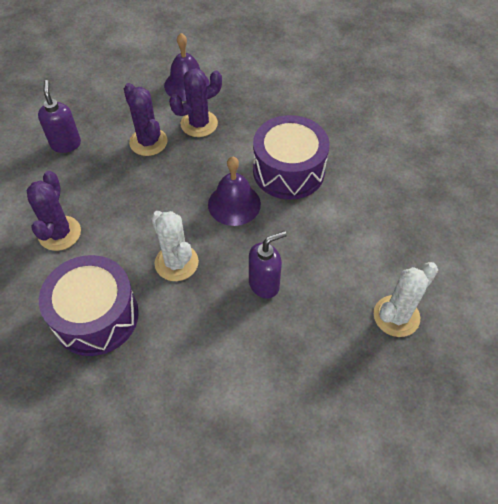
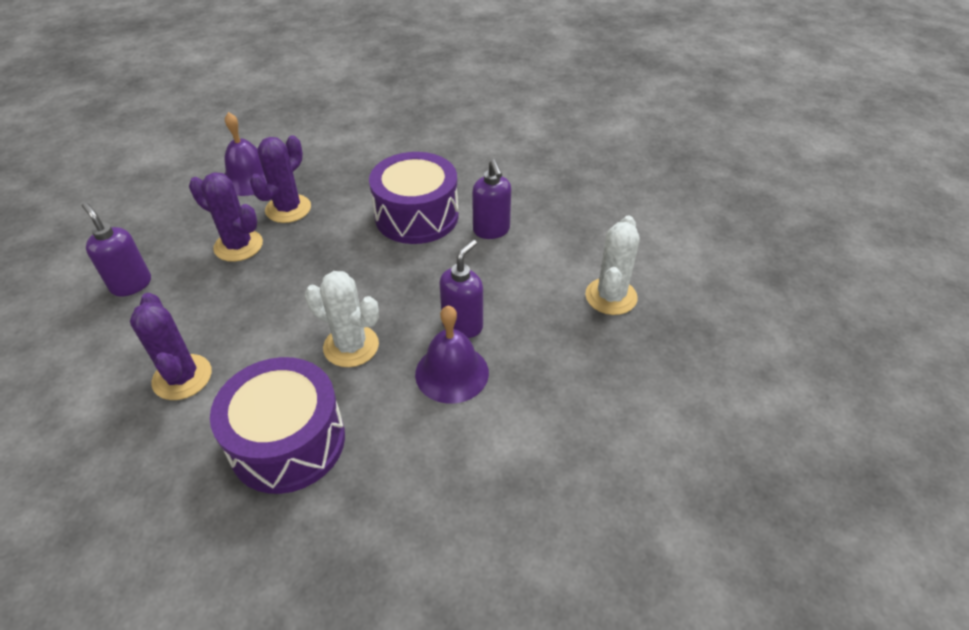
camera: 30 degrees left, 10 degrees down
(234, 204) = (379, 266): purple bell -> purple bell (452, 373)
(338, 210) = (491, 230): none -> purple soap dispenser

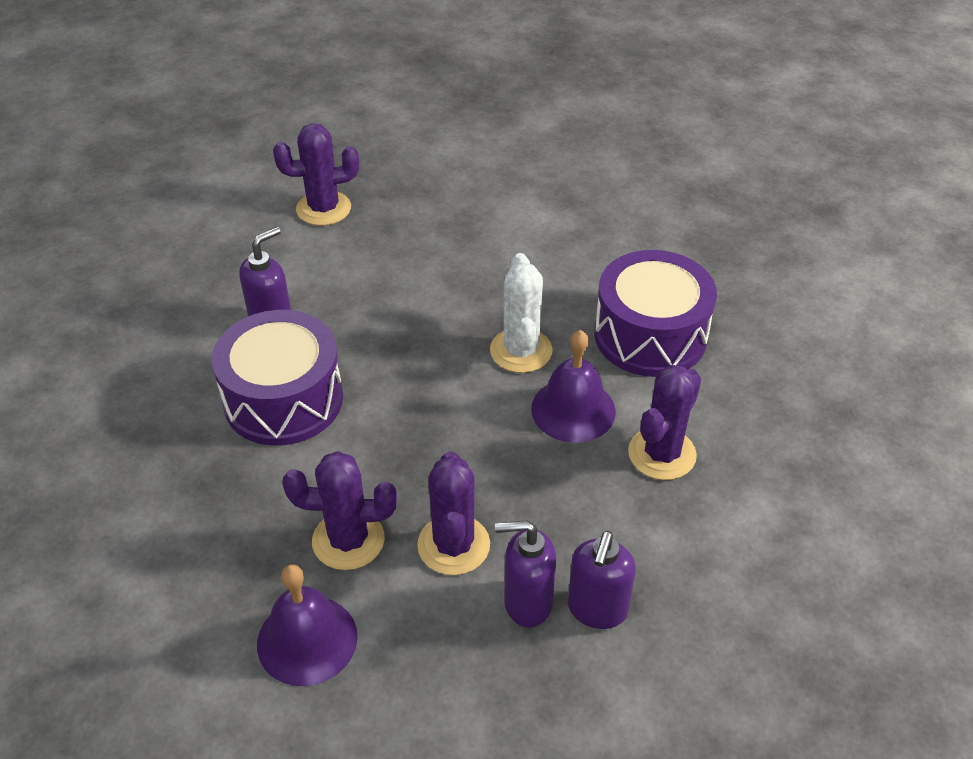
camera: 120 degrees left, 0 degrees up
(452, 373) = (495, 271): purple bell -> purple bell (573, 410)
(463, 325) = (433, 287): purple soap dispenser -> purple soap dispenser (527, 603)
(611, 296) = (323, 208): white cactus -> purple cactus

